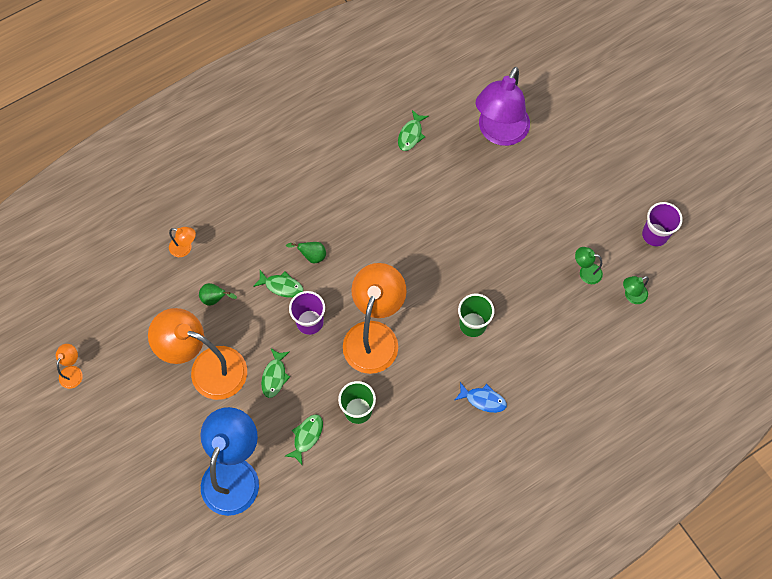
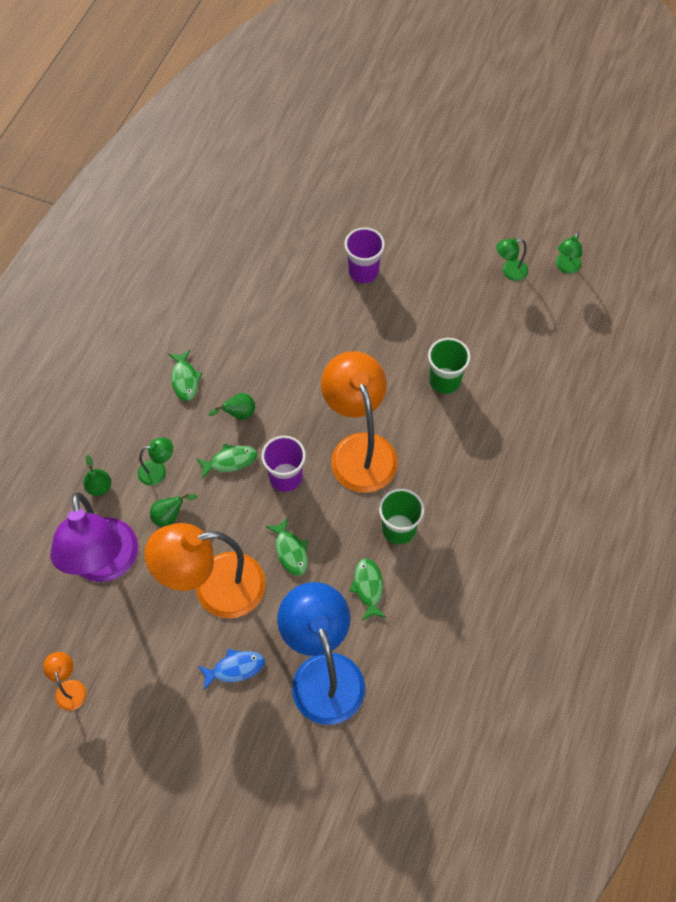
camera: 35 degrees left, 5 degrees down
(185, 248) = (99, 487): orange lamp -> green pear
(230, 262) = (158, 471): none -> green lamp
(411, 134) = (249, 245): green fish -> green fish (185, 379)
(483, 400) = (508, 442): blue fish -> blue fish (235, 668)
(499, 133) = (333, 196): purple lamp -> purple lamp (105, 565)
(655, 234) = (543, 203): purple cup -> purple cup (363, 271)

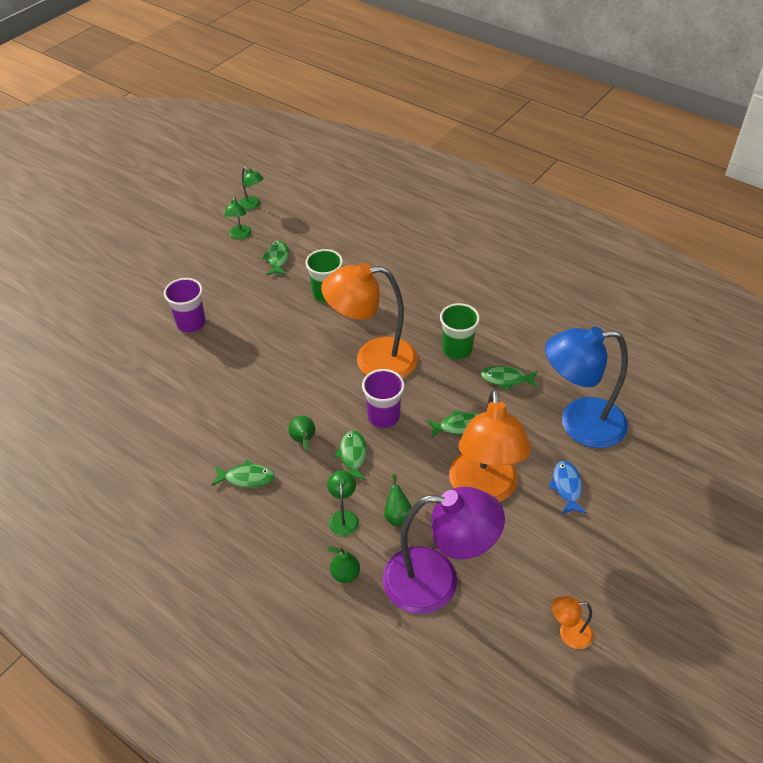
camera: 75 degrees left, 15 degrees down
(484, 318) = (277, 259): none -> green fish

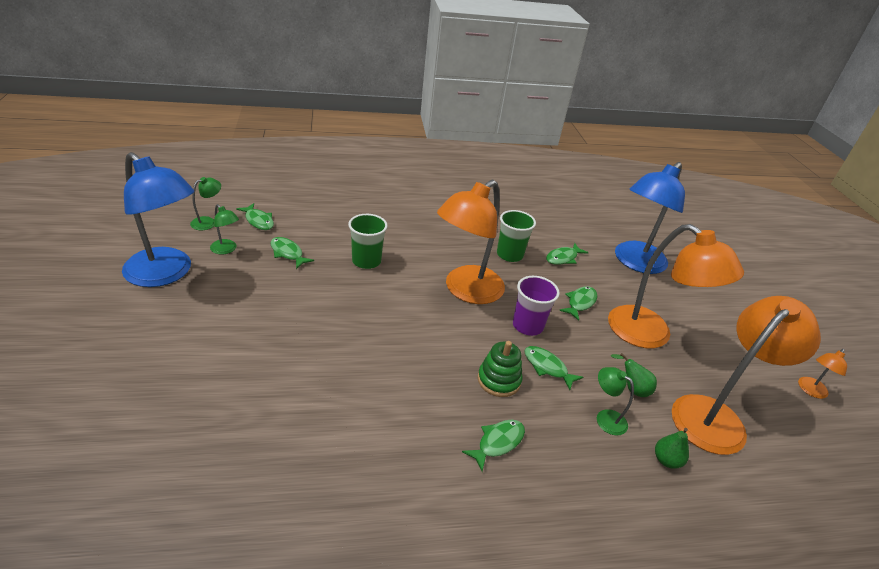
camera: 50 degrees left, 10 degrees down
(184, 238) = (166, 274): none -> blue lamp
(191, 323) = (269, 343): purple cup -> none
(252, 205) = (208, 222): green lamp -> green lamp turned 45 degrees counterclockwise
(287, 220) = (258, 221): none -> green fish
(303, 440) = (499, 380): green pear -> green stacking toy
(437, 581) = (716, 416): purple lamp -> orange lamp
(567, 487) = (683, 303): blue fish -> none

